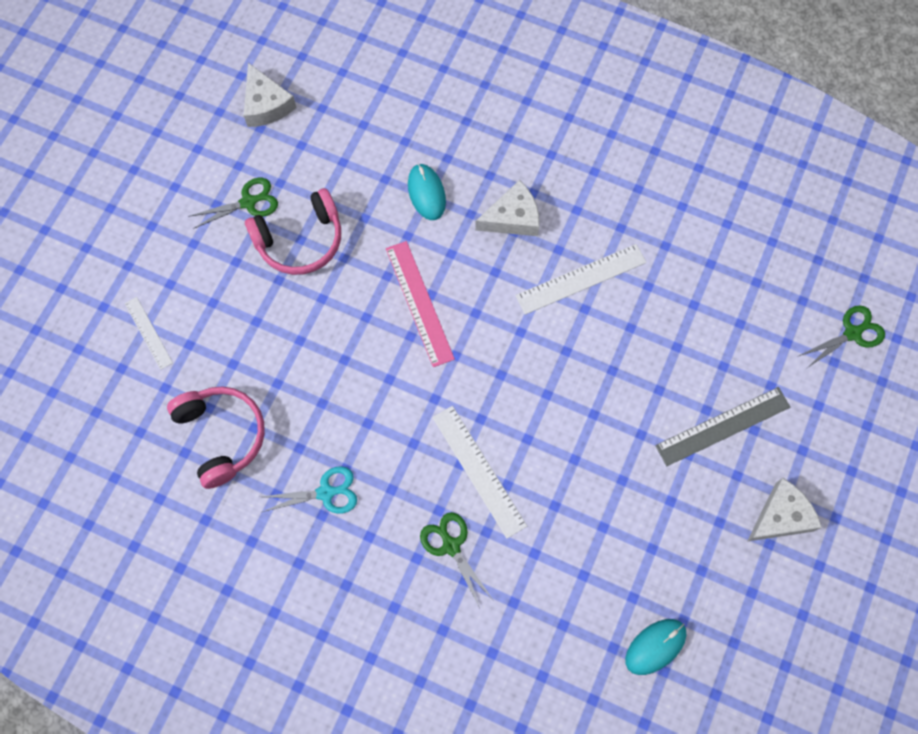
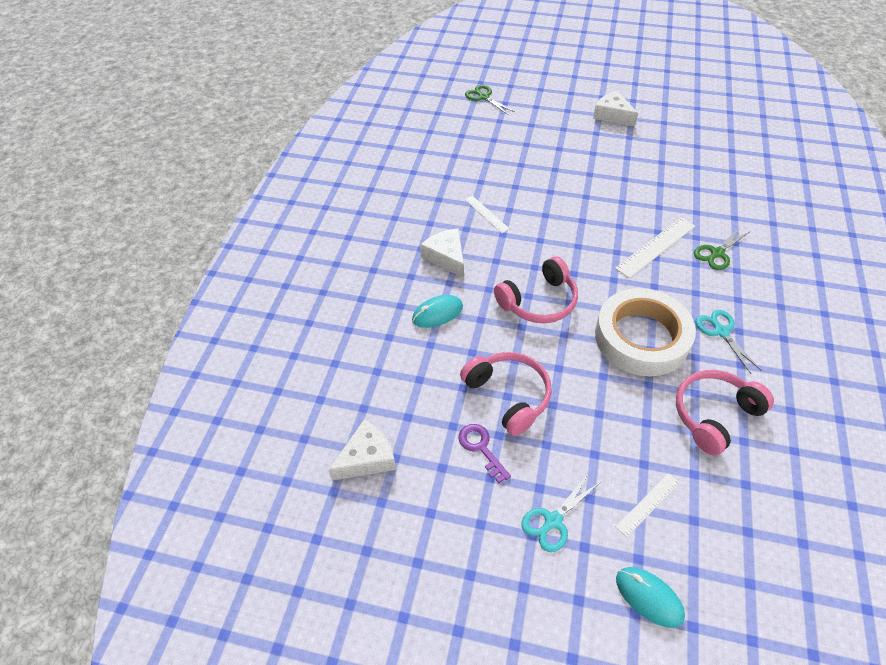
camera: 100 degrees left, 20 degrees down
(158, 246) = (553, 521): none -> turquoise scissors
(248, 202) = (481, 448): green scissors -> purple key
(339, 398) = (641, 338): none -> white tape
(419, 303) = (539, 301): pink ruler -> pink headphones
(581, 279) = (486, 214): white ruler -> white ruler, size x0.60
(655, 646) = (720, 155): turquoise mouse -> turquoise mouse (649, 597)
(723, 426) = (567, 141): grey ruler -> none

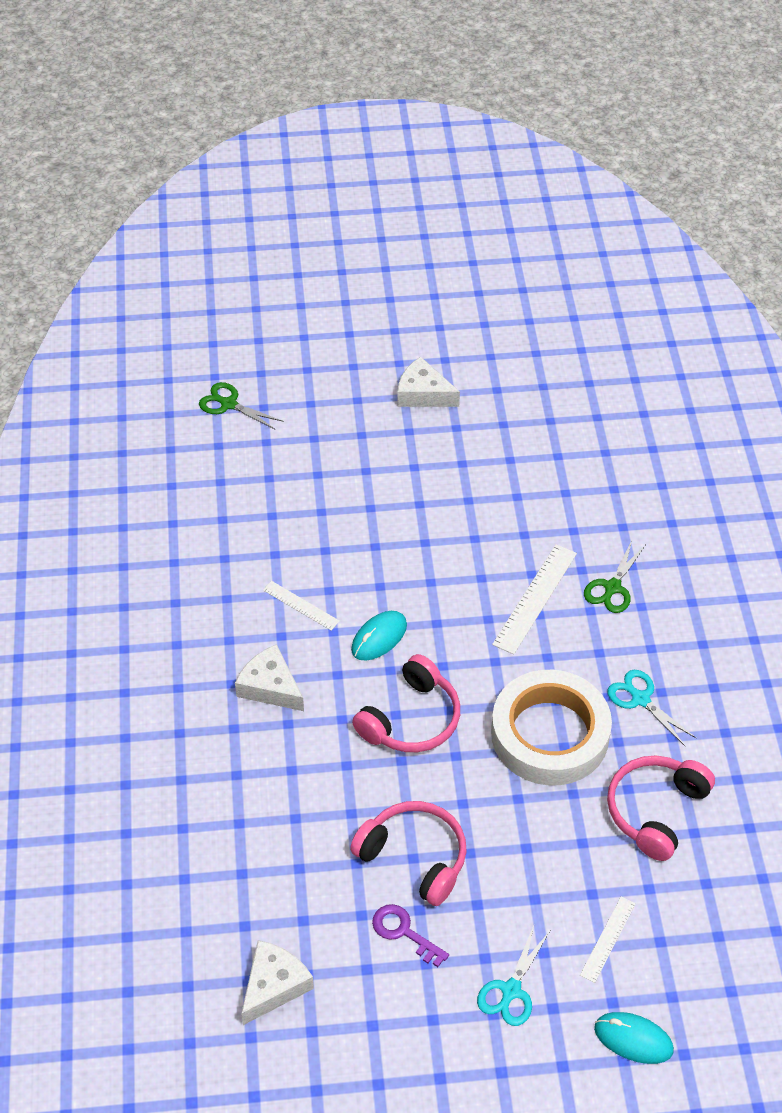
camera: 20 degrees left, 0 degrees up
(437, 313) = (289, 772): turquoise mouse -> turquoise mouse (379, 638)

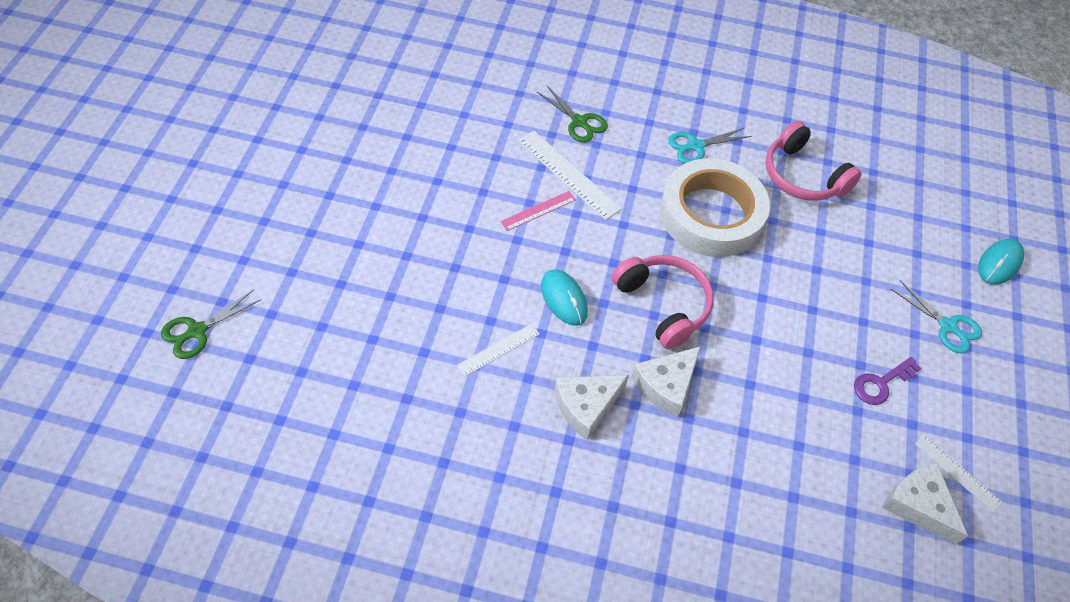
camera: 75 degrees left, 5 degrees up
(414, 857) = (808, 351): pink headphones -> none
(423, 394) = (289, 169): white cheese -> white cheese (666, 385)
(474, 588) = (538, 210): none -> pink ruler
(608, 939) = (911, 247): white ruler -> white ruler (957, 472)

